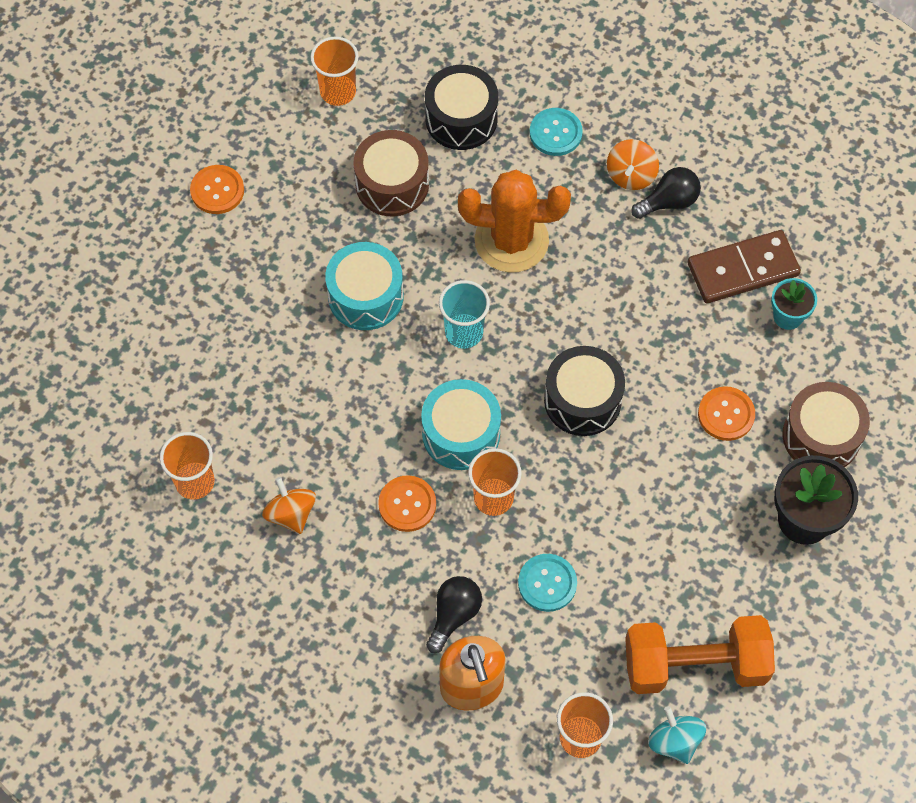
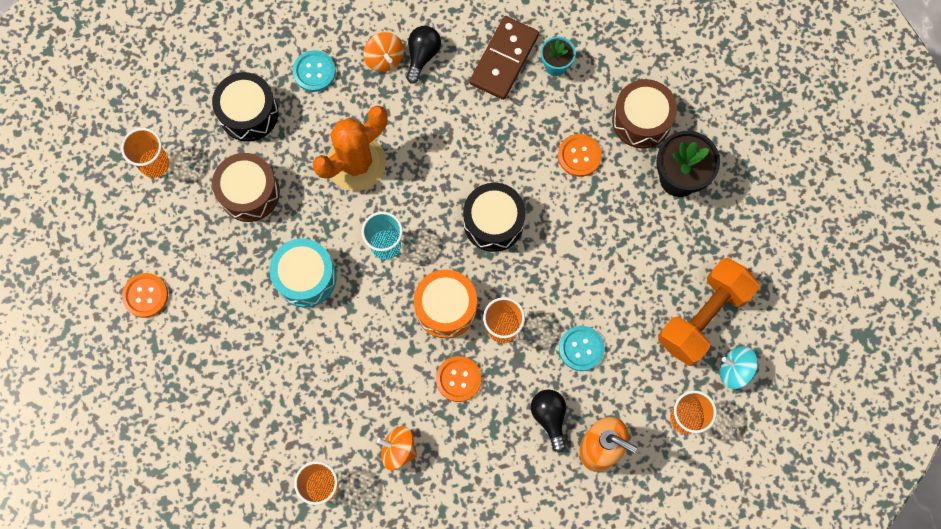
camera: 45 degrees left, 10 degrees up
(461, 434) = (446, 308): turquoise drum -> orange drum

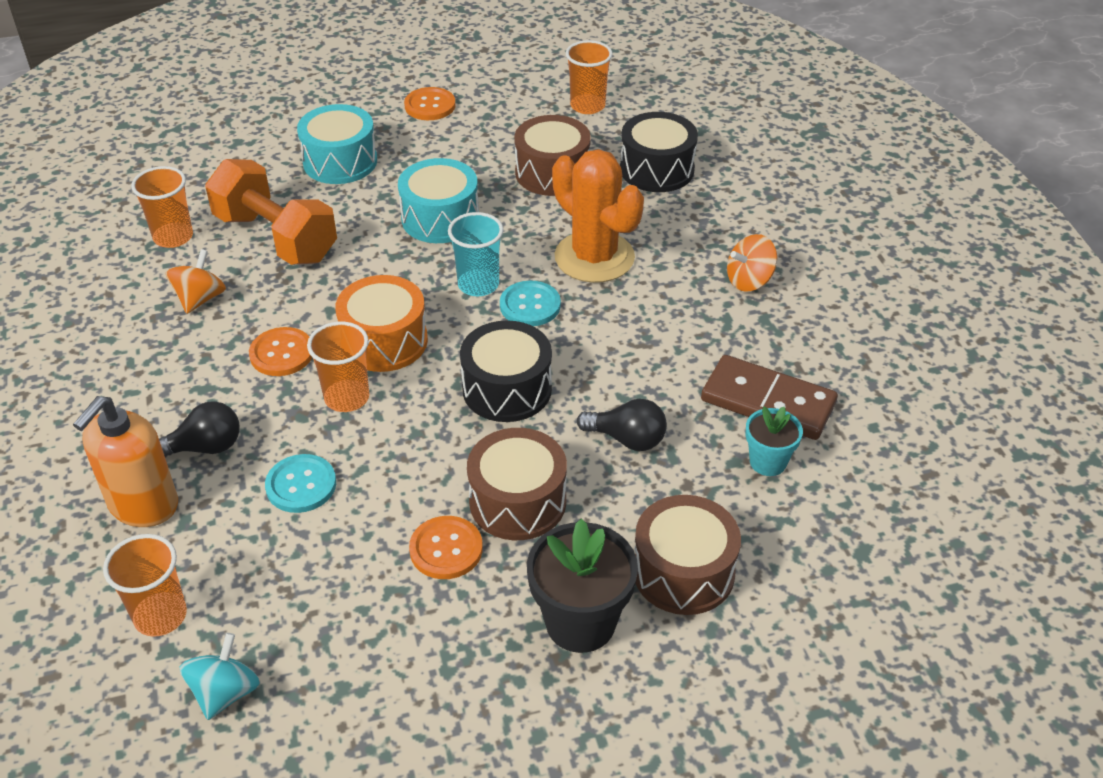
camera: 90 degrees right, 30 degrees down
(225, 364) = (340, 161): none -> turquoise drum
(314, 72) = (720, 220): turquoise button -> turquoise button (530, 305)
(422, 55) = (760, 316): black light bulb -> black light bulb (627, 439)
(579, 156) = (615, 488): orange button -> orange button (446, 549)
(591, 213) = (517, 501): none -> brown drum
(703, 317) = (327, 649): orange dumbbell -> orange dumbbell (276, 238)

